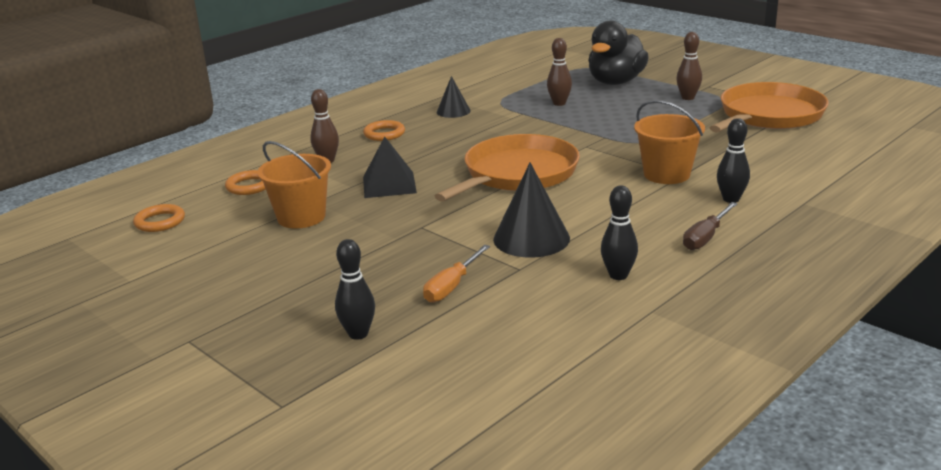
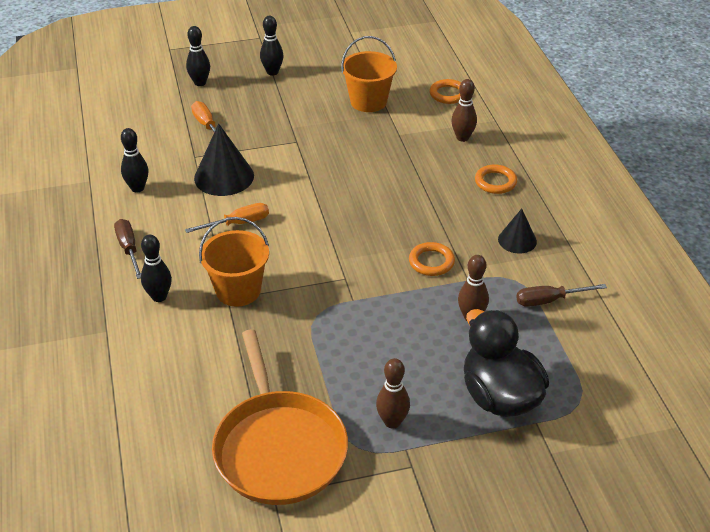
camera: 120 degrees right, 15 degrees up
(160, 222) = (424, 52): orange ring -> orange ring (431, 262)
(283, 293) = (272, 72): none -> black bowling pin
(389, 184) = (382, 150): black pyramid -> none
(506, 90) = (549, 300): none -> brown screwdriver
(517, 174) = (331, 215): orange pan -> none
(589, 205) = (238, 223): none -> orange screwdriver

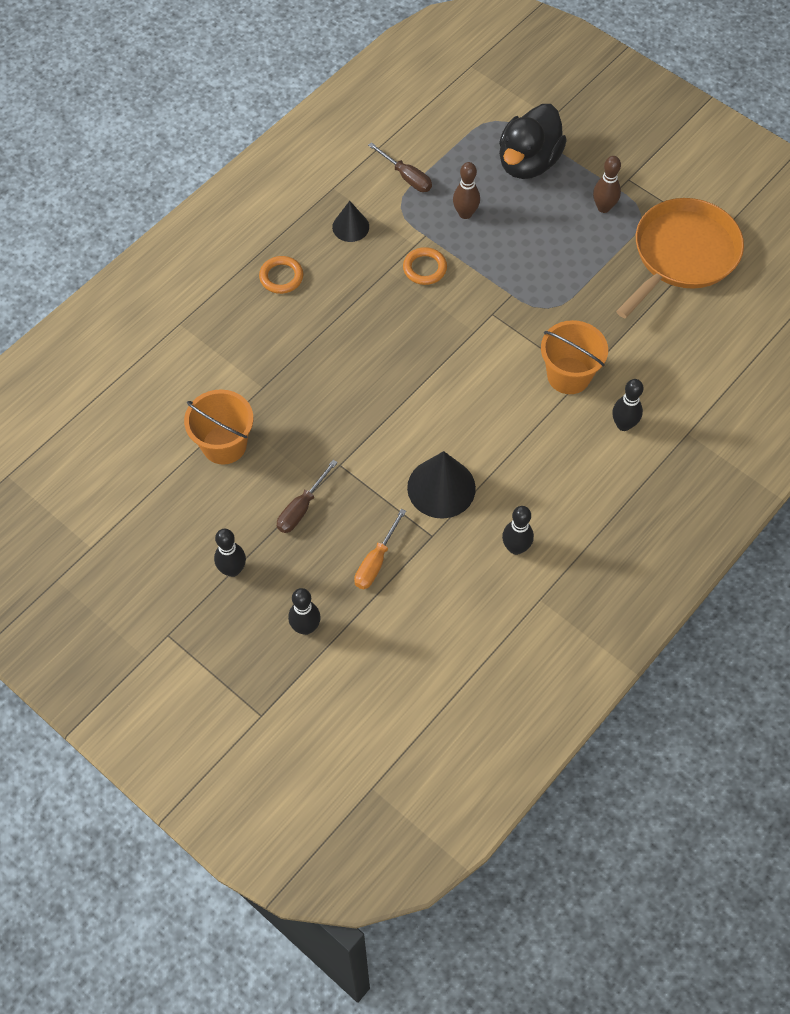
camera: 125 degrees left, 20 degrees up
(129, 249) = (594, 490): brown screwdriver -> brown screwdriver (301, 508)
(238, 223) = (493, 431): orange screwdriver -> none
(448, 94) = (160, 384): orange ring -> none
(462, 138) = (230, 334): brown bowling pin -> none

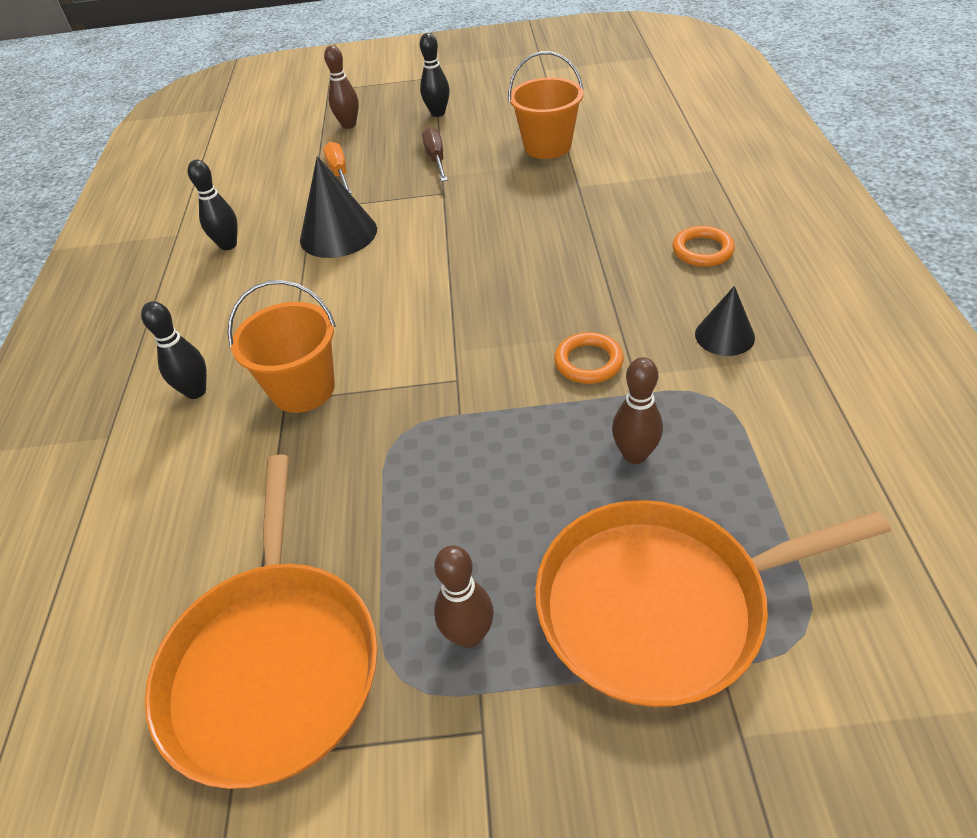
camera: 140 degrees right, 15 degrees down
(305, 627) = (349, 125): black bowling pin -> brown bowling pin
(406, 177) = (766, 435): brown screwdriver -> none
(528, 162) = (661, 605): black duck -> orange pan

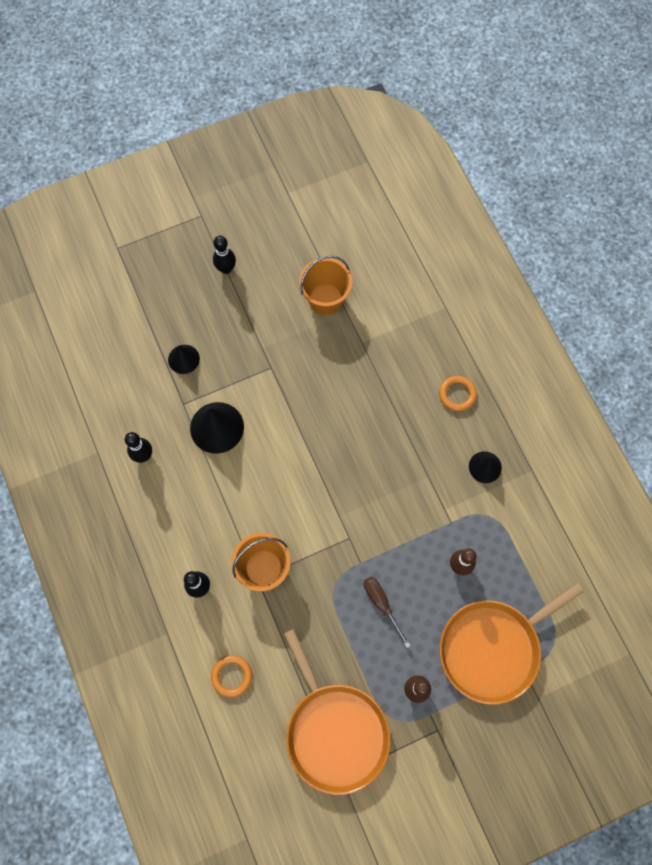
camera: 25 degrees left, 25 degrees up
(339, 173) = (183, 359): orange screwdriver -> black cone
(349, 125) = (161, 296): brown bowling pin -> none
(436, 159) = (249, 329): brown screwdriver -> brown screwdriver (381, 604)
(588, 362) = (417, 506): orange ring -> orange ring (232, 676)

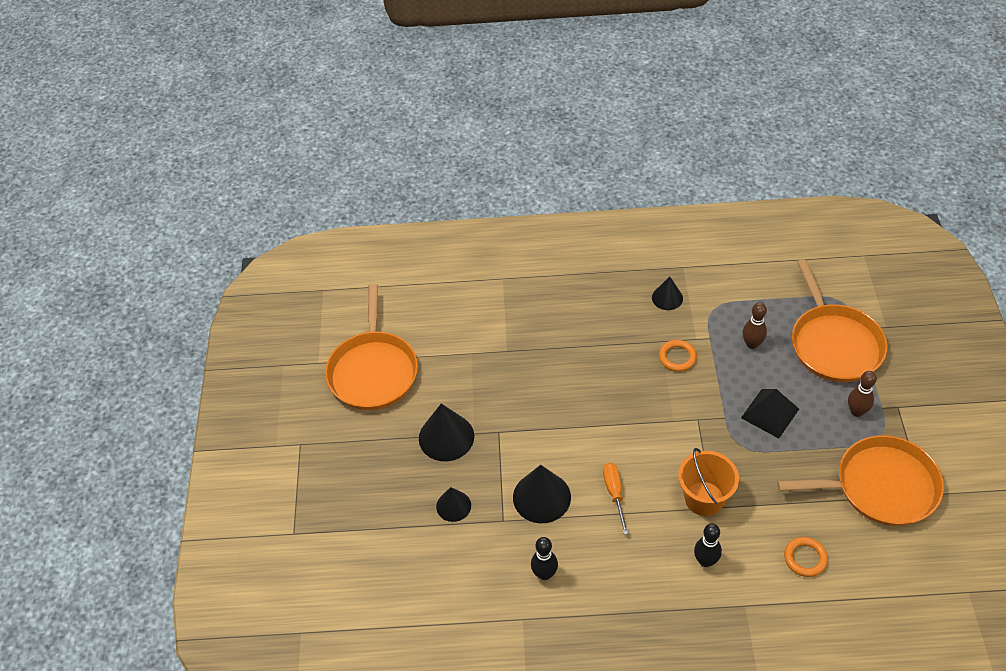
camera: 65 degrees left, 20 degrees down
(226, 269) = (372, 439): black bowling pin -> none
(241, 488) = (614, 494): none -> orange screwdriver
(249, 327) = (446, 437): none -> black cone
(296, 240) = (373, 371): none -> orange pan
(325, 299) = (448, 365): orange bucket -> none
(381, 604) = (770, 413): brown screwdriver -> black pyramid
(457, 394) = (590, 296): orange ring -> orange ring (677, 357)

